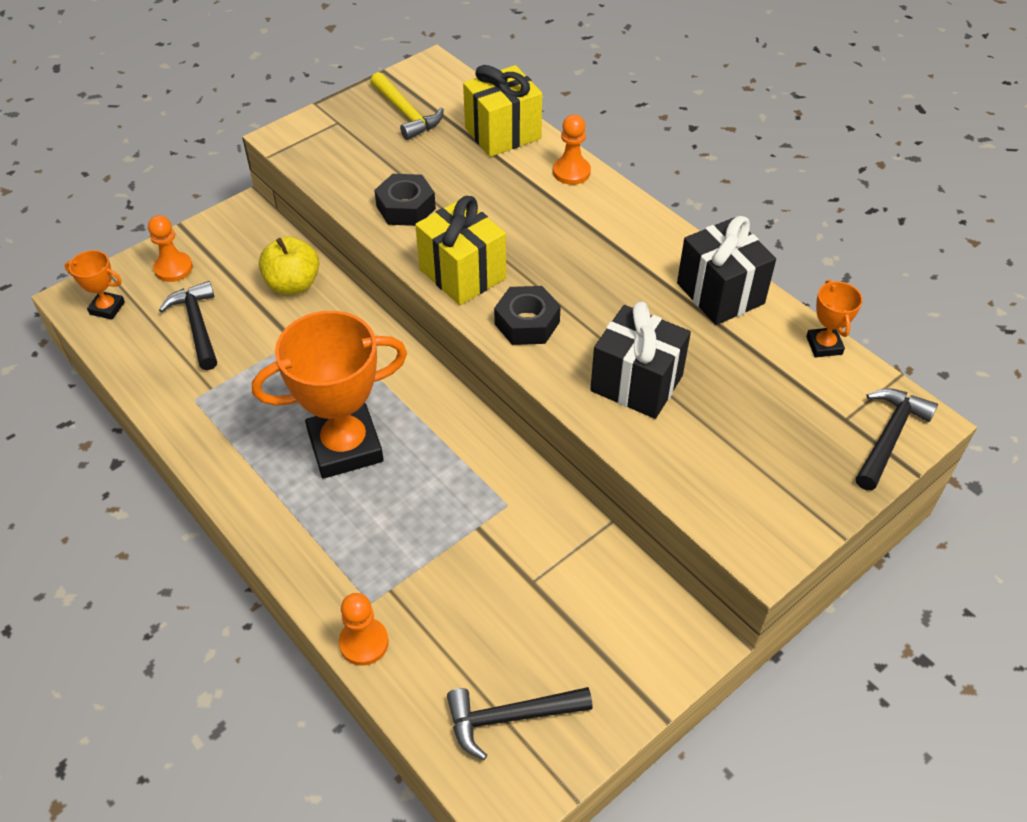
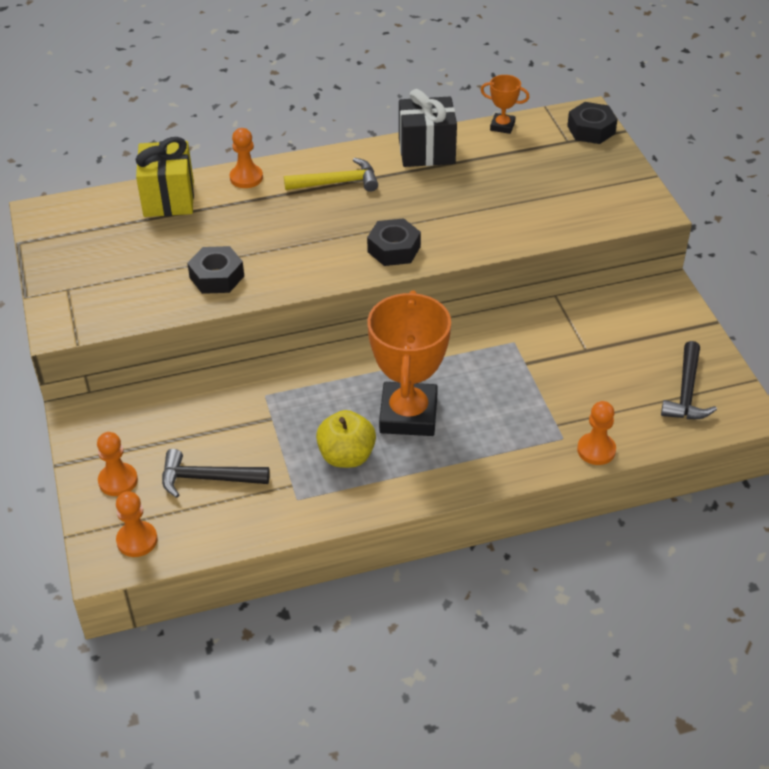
camera: 65 degrees left, 5 degrees down
(107, 308) = (137, 540): orange trophy -> orange pawn
(293, 284) = (201, 403): yellow apple -> yellow apple (346, 456)
(406, 114) = (94, 245): yellow hammer -> yellow hammer (337, 182)
(462, 274) = (318, 267): yellow gift -> none
(636, 383) = (485, 216): black gift -> none
(889, 436) = (591, 130): black hammer -> black nut

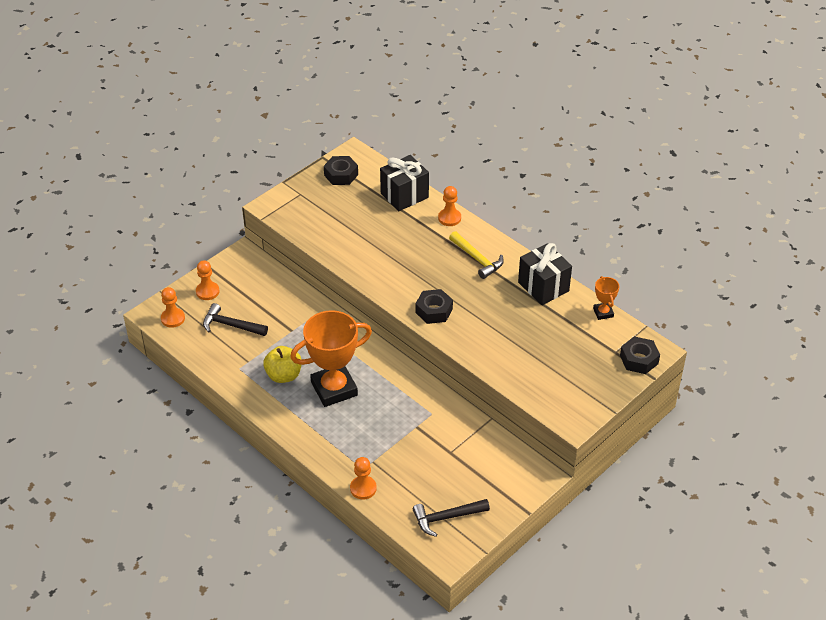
camera: 60 degrees right, 0 degrees up
(169, 198) = (404, 195): yellow gift -> black gift
(207, 478) = (231, 325): black hammer -> black hammer turned 45 degrees counterclockwise
(216, 277) = (352, 246): black nut -> black nut (341, 175)

